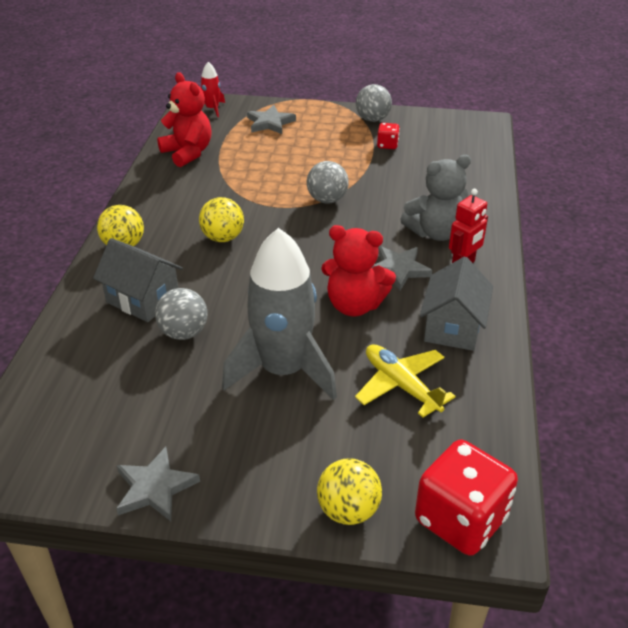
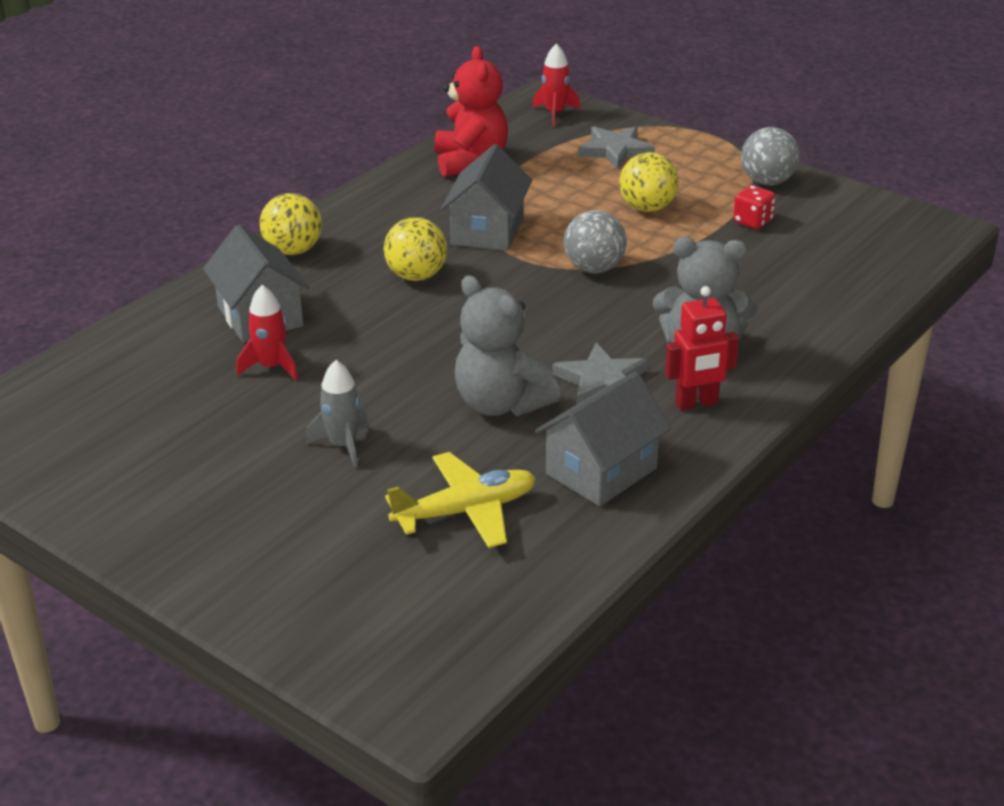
camera: 30 degrees right, 5 degrees down
(155, 488) = (99, 510): grey star -> none
(184, 333) = (271, 367): grey ball -> red rocket
(240, 195) = (487, 231): none -> grey house
(283, 370) = (343, 445): grey rocket -> grey rocket, size x0.44
(348, 510) = (273, 612): yellow ball -> yellow ball (647, 208)
(354, 305) = (501, 404): red teddy bear -> grey teddy bear
(401, 385) = (466, 511): yellow plane -> yellow plane turned 75 degrees clockwise
(460, 519) = (388, 673): red dice -> none

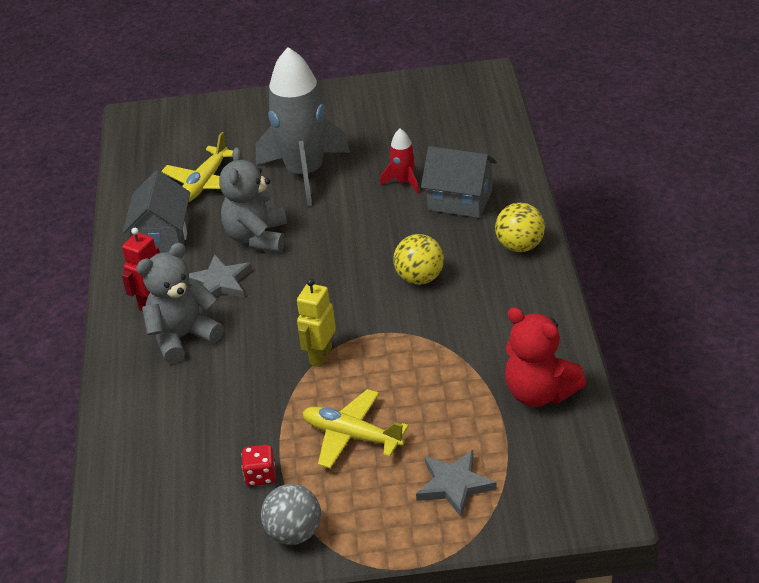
camera: 140 degrees right, 5 degrees up
(343, 445) = (305, 173): grey rocket -> grey rocket, size x2.28
(487, 231) = (430, 339): grey house -> none
(501, 404) = (257, 238): grey teddy bear -> grey teddy bear turned 90 degrees counterclockwise
(555, 113) = (564, 498): red rocket -> none
(594, 268) = (320, 356): grey ball -> yellow robot
(647, 208) = (352, 436): yellow ball -> yellow plane

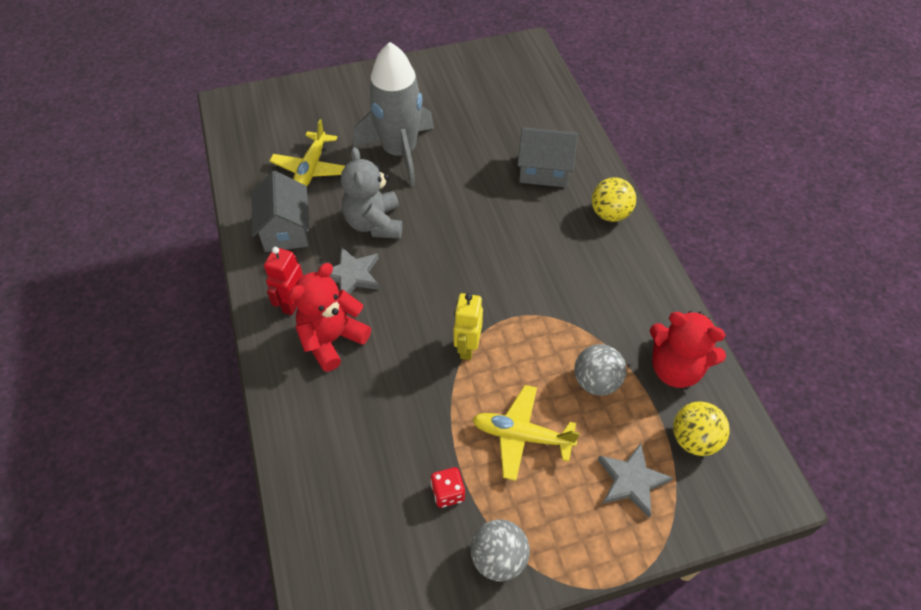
camera: 15 degrees left, 15 degrees up
(182, 337) = (332, 339): grey teddy bear -> red teddy bear
(404, 182) = (490, 155): red rocket -> none
(420, 278) = (533, 254): yellow ball -> yellow ball (694, 439)
(448, 397) = (596, 381): none -> grey ball

